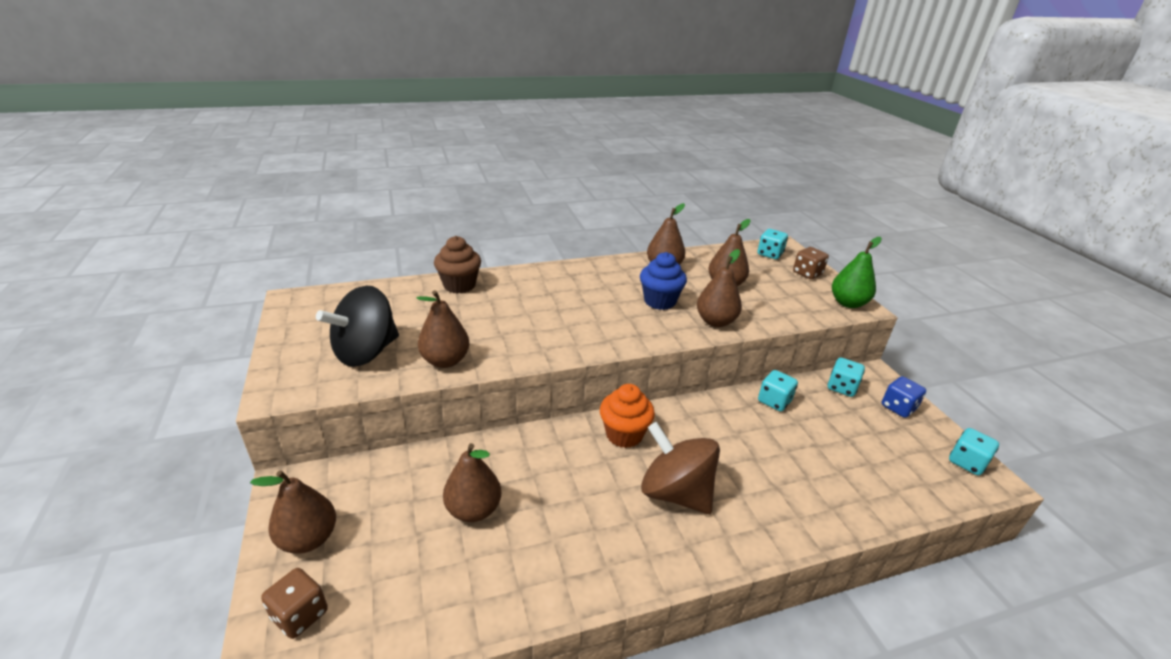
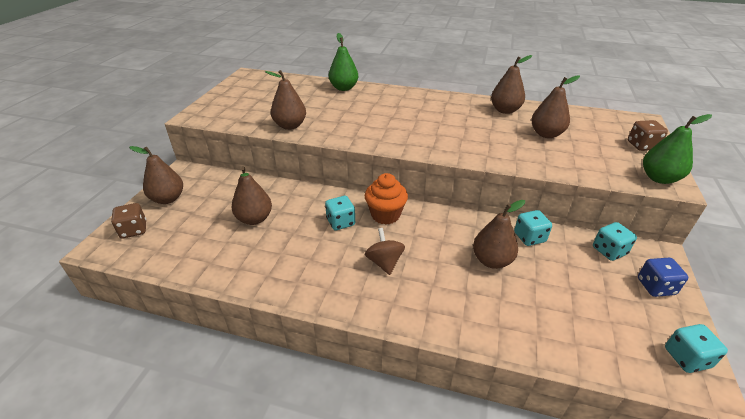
camera: 35 degrees right, 5 degrees up
(366, 352) = (254, 109): black spinning top -> none
(459, 285) = (344, 88): brown cupcake -> green pear
(659, 301) = (474, 131): blue cupcake -> none
(675, 492) = (384, 262): brown spinning top -> brown spinning top, size x0.58
(715, 321) = (505, 156): brown pear -> brown pear (492, 261)
(769, 254) = (619, 123): turquoise dice -> turquoise dice (340, 222)

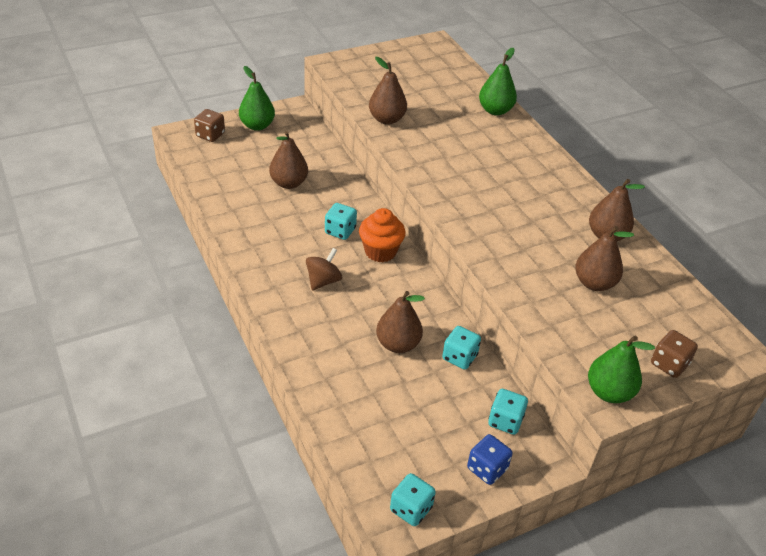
camera: 45 degrees right, 5 degrees up
(168, 199) = (257, 126): brown pear -> green pear

